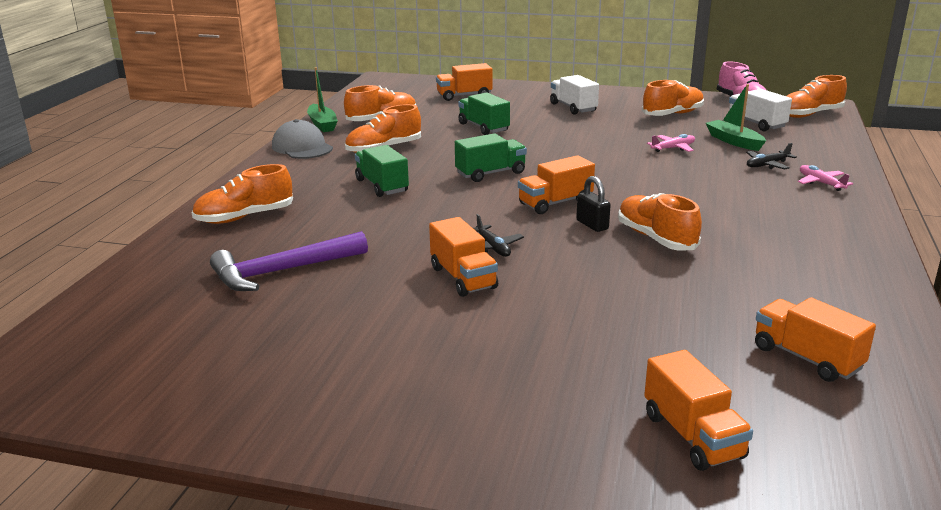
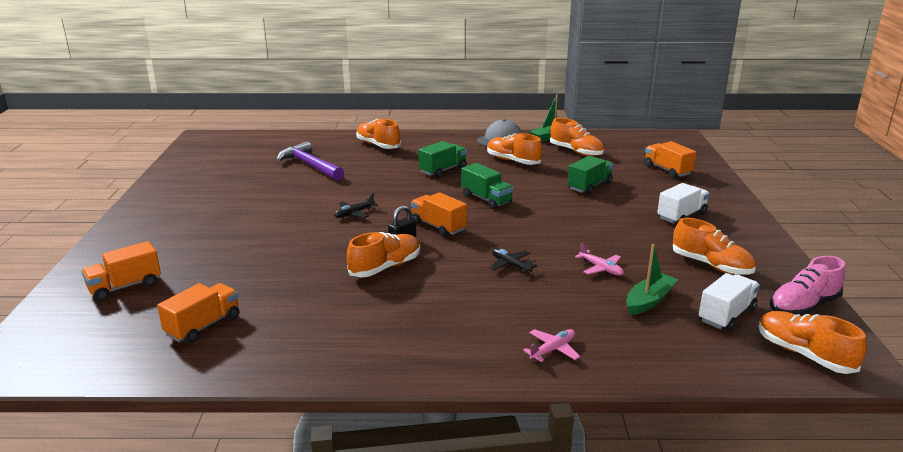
camera: 75 degrees right, 0 degrees up
(463, 278) = (308, 210): orange truck -> none
(767, 165) = (588, 319): black plane -> black plane (510, 265)

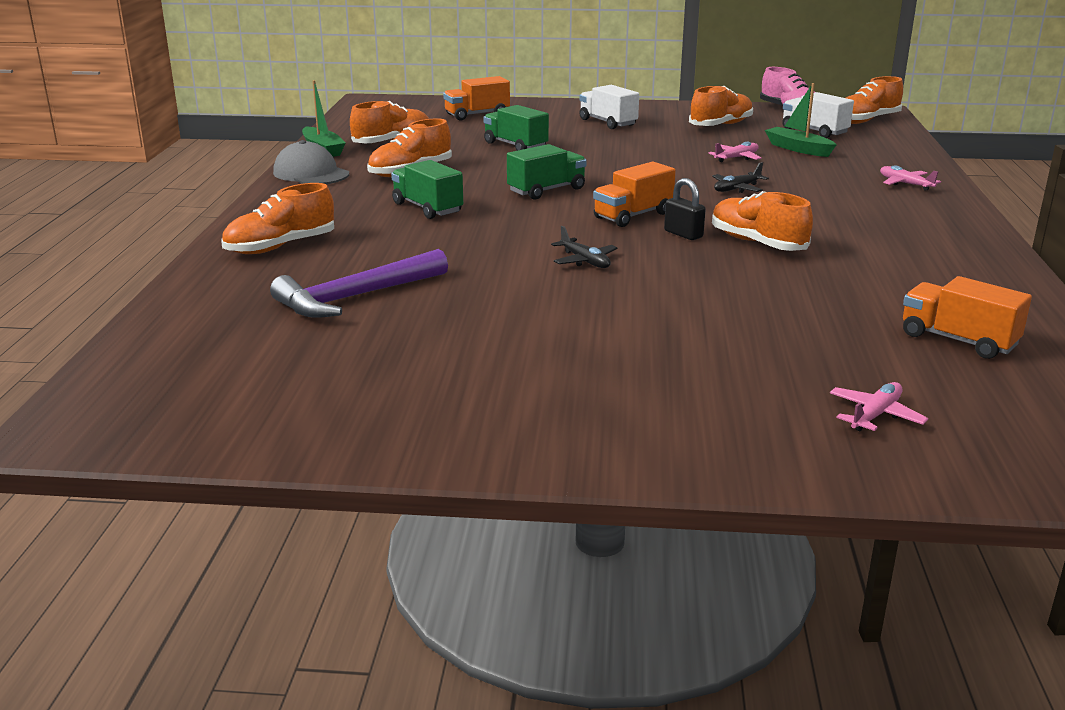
camera: 85 degrees left, 0 degrees up
(125, 286) = (875, 415): orange truck -> pink plane

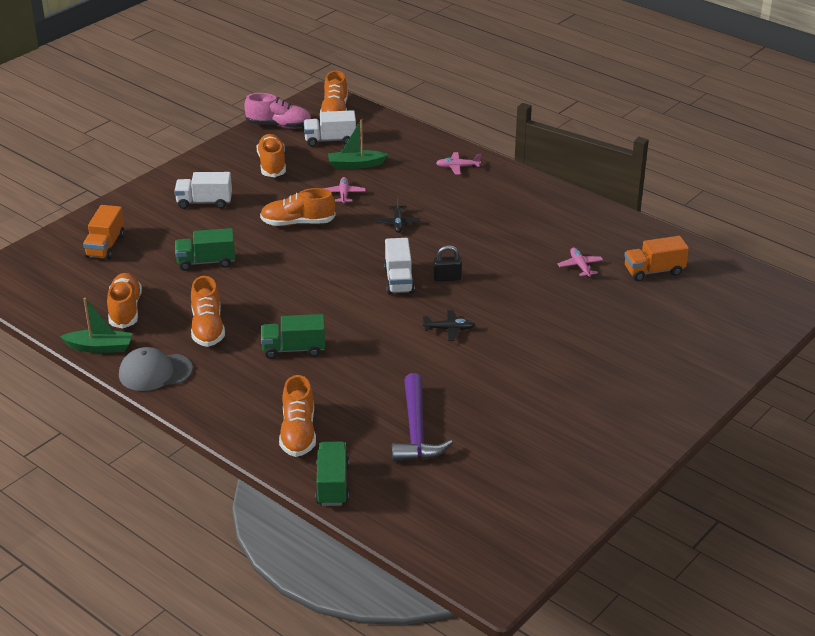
camera: 55 degrees left, 10 degrees up
(546, 190) = (316, 290): green truck -> green truck (332, 485)
(633, 215) = (398, 280): orange truck -> white truck
(757, 243) = (487, 261): orange shoe -> orange shoe (298, 223)
(875, 415) = (697, 333): pink plane -> pink plane (580, 266)

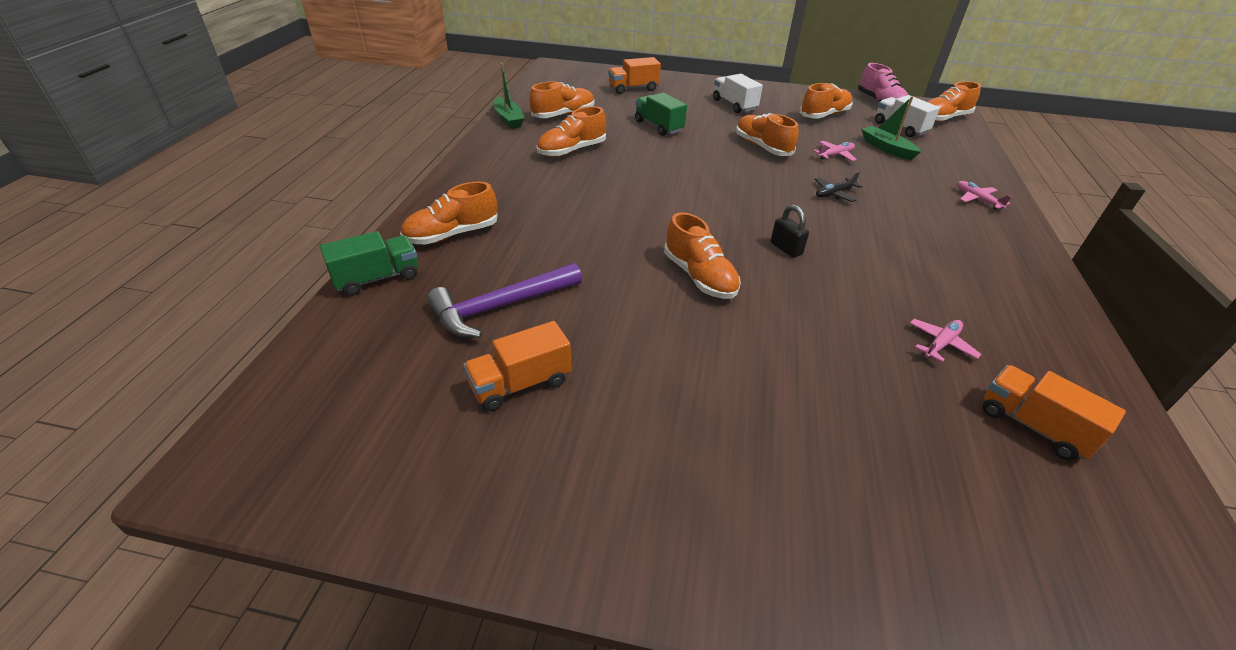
camera: 60 degrees right, 5 degrees up
(155, 372) = (494, 146): grey cap -> none
(294, 349) = (578, 196): green truck -> none
(398, 280) = (745, 220): white truck -> none
(449, 329) = (699, 277): black plane -> orange shoe
(501, 441) = (520, 384): none -> orange truck

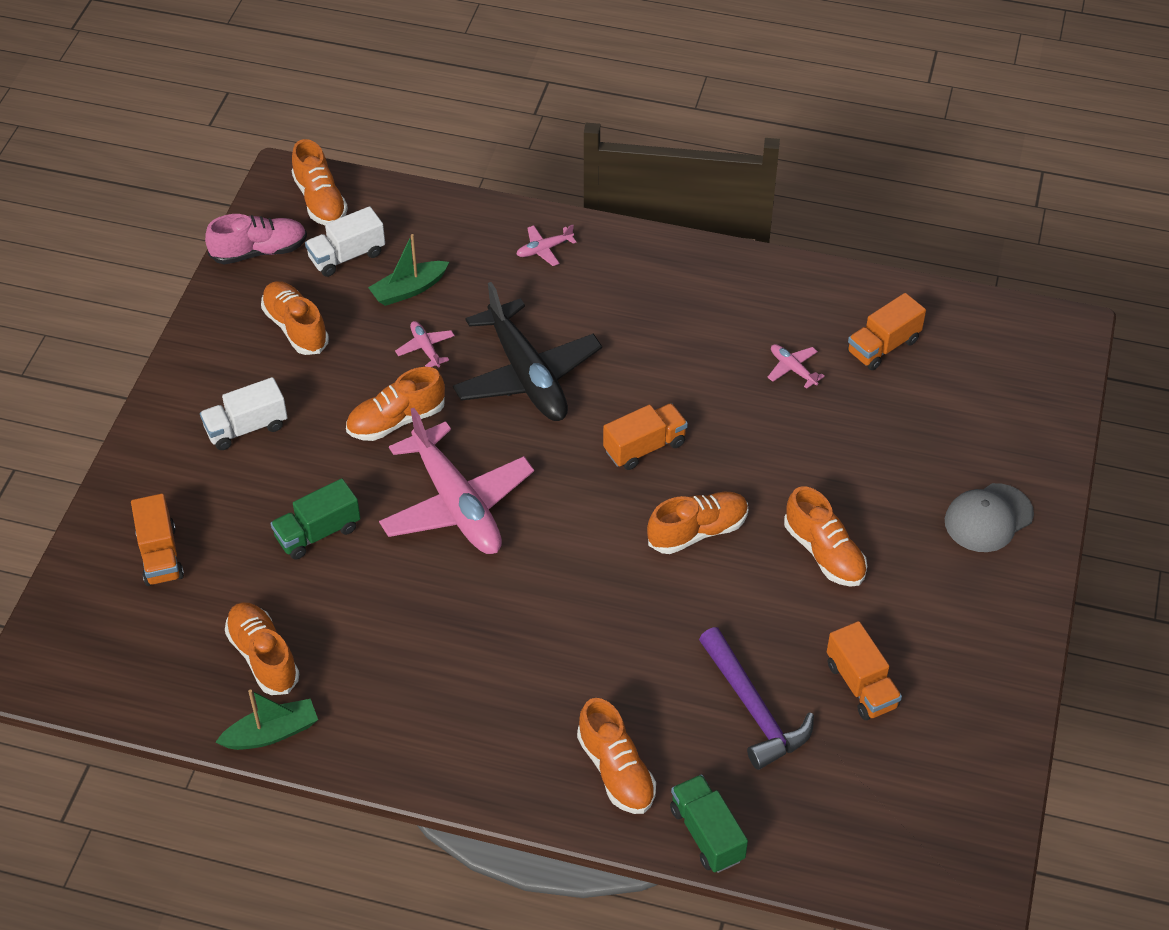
camera: 85 degrees left, 10 degrees up
(571, 151) = (393, 645): orange shoe -> orange shoe (824, 553)
(695, 169) = (456, 504): none -> pink plane
(786, 248) = (644, 447): black padlock -> orange truck
(790, 530) = (988, 518): none -> grey cap
(834, 194) = (527, 375): black plane -> black plane, size x2.50

